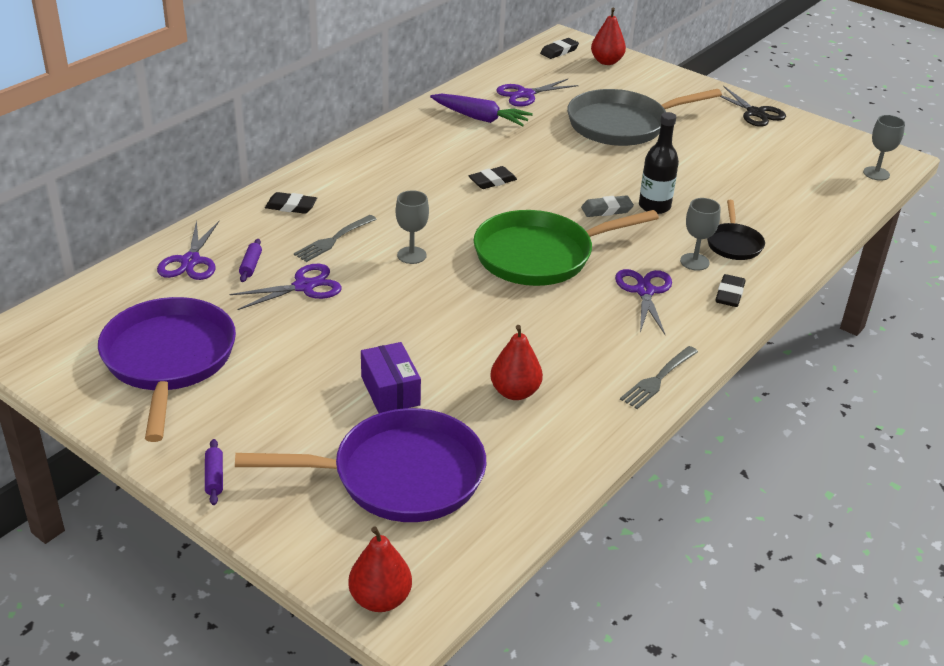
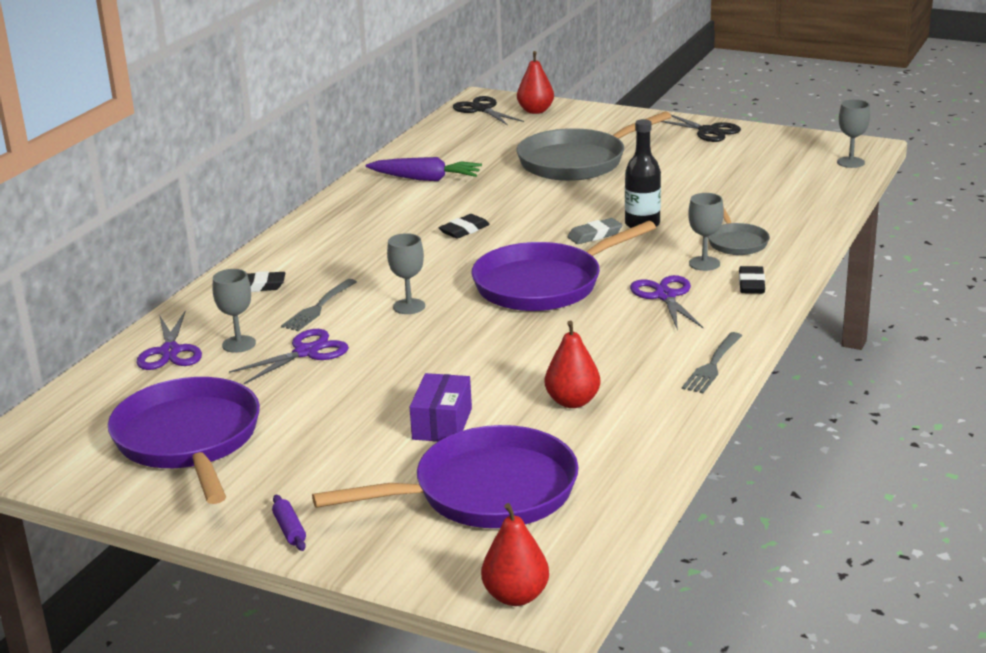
camera: 10 degrees left, 10 degrees down
(251, 265) = (239, 344): purple rolling pin -> grey goblet
(390, 391) = (442, 424): purple box -> purple box turned 45 degrees clockwise
(525, 94) = (464, 151): purple scissors -> none
(540, 255) = (544, 284): green pan -> purple pan
(559, 51) = (481, 109): black eraser -> black scissors
(733, 244) = (736, 242): black pan -> grey pan

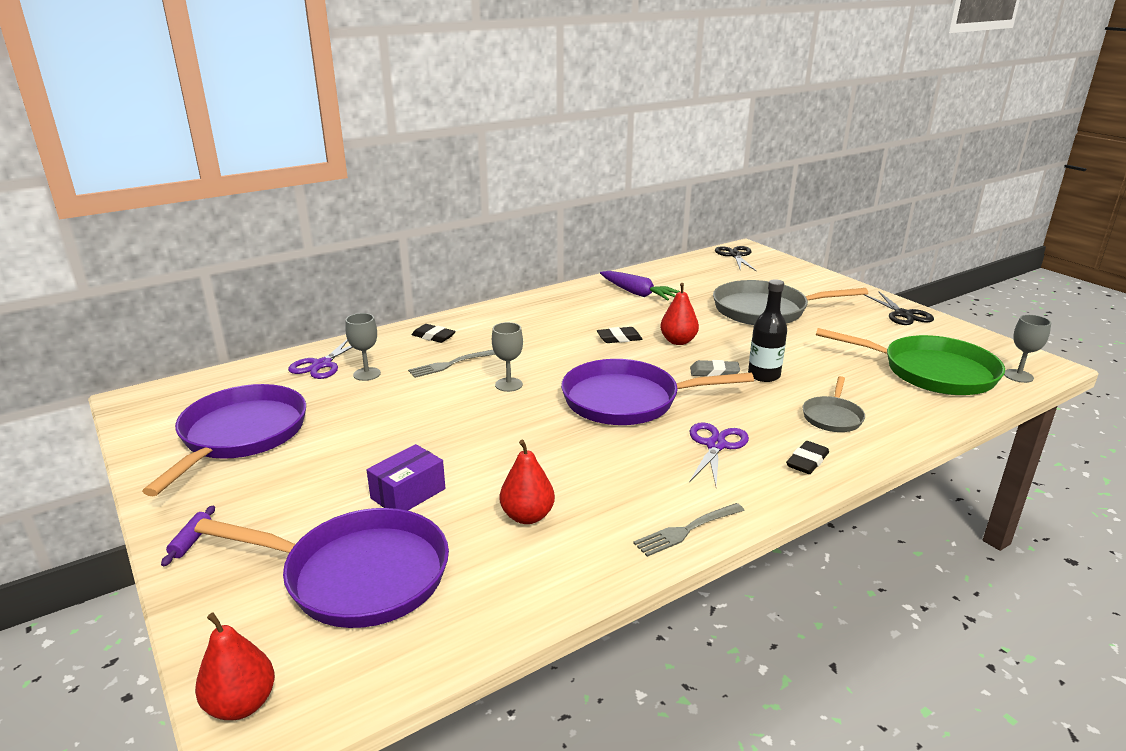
camera: 30 degrees right, 0 degrees up
(306, 352) = (398, 396): purple scissors -> none
(535, 111) = (774, 266): red pear -> red pear (678, 341)
(704, 263) = (782, 427): grey goblet -> none
(780, 179) = (931, 372): none -> green pan

